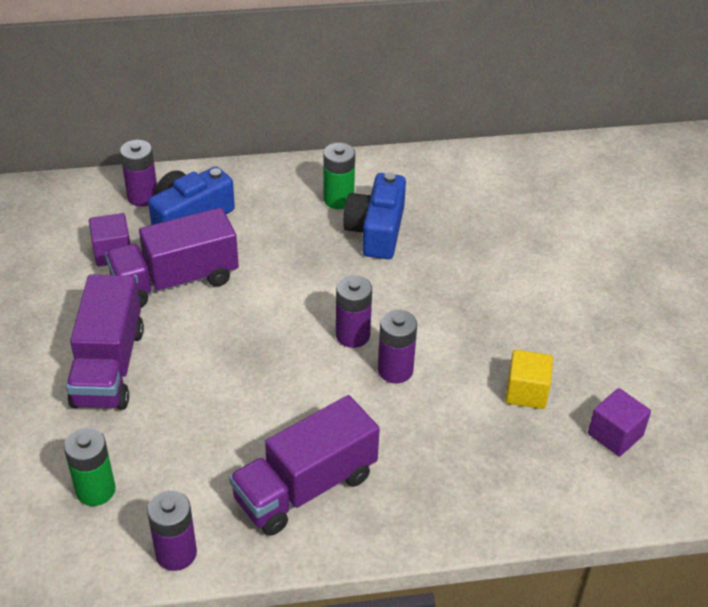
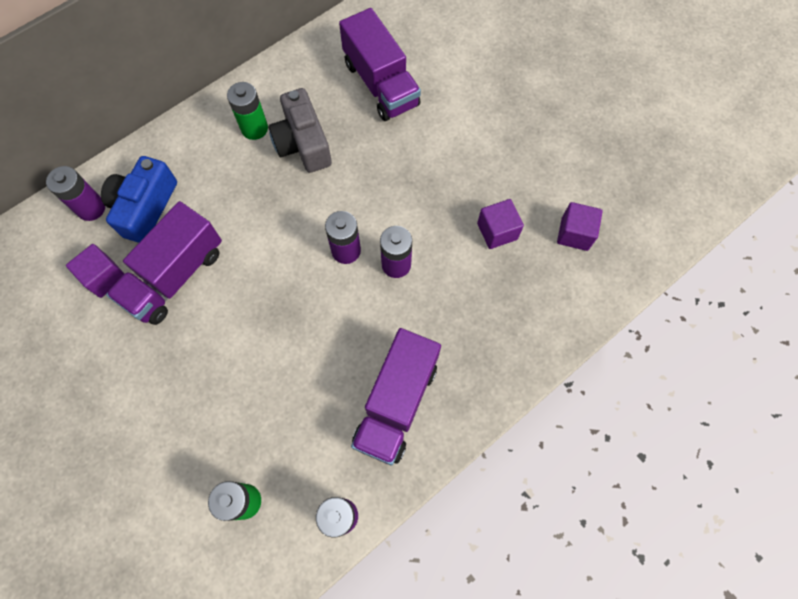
camera: 30 degrees left, 25 degrees up
(108, 366) = (177, 386): purple truck -> purple truck (381, 84)
(376, 231) = (302, 143): blue camera -> grey camera
(526, 392) = (497, 231): yellow cube -> purple cube

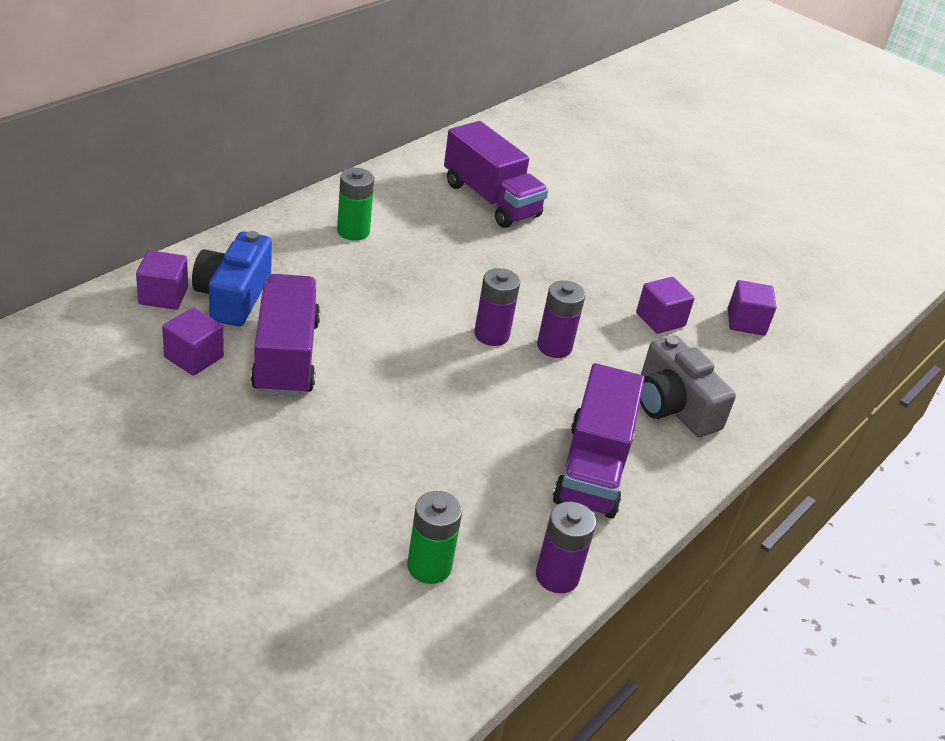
camera: 15 degrees left, 30 degrees down
(91, 208) = (163, 296): purple battery -> purple cube
(175, 276) = (286, 356): purple truck -> purple truck turned 150 degrees clockwise
(302, 143) = (414, 245): grey camera -> grey camera (673, 406)

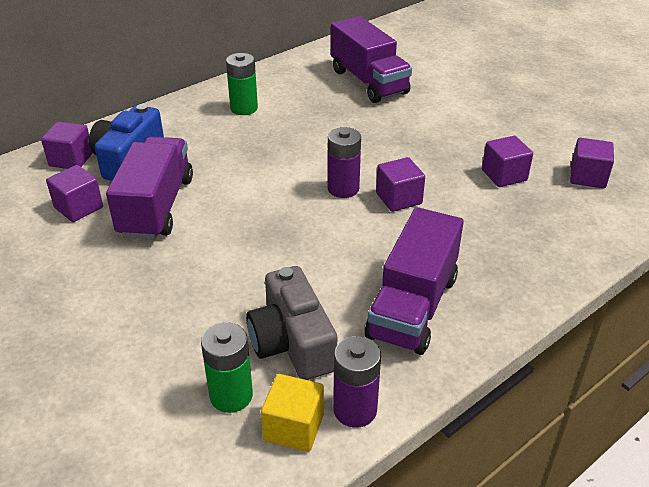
camera: 15 degrees right, 0 degrees up
(501, 596) = (294, 427): none -> yellow cube
(554, 347) = (398, 198): purple battery -> purple cube
(673, 406) = (504, 251): grey camera -> grey camera (292, 342)

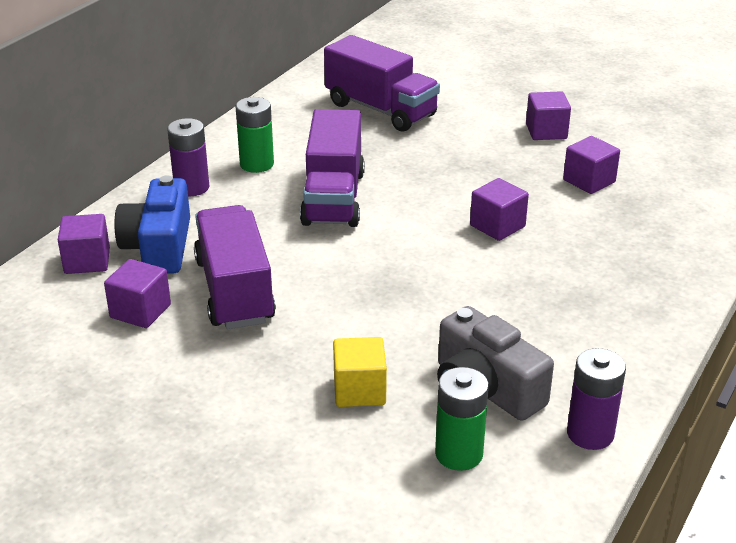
camera: 20 degrees left, 5 degrees down
(294, 427) = (542, 465): yellow cube -> yellow cube (359, 390)
(343, 189) = (431, 228): purple battery -> purple battery (191, 187)
(412, 307) = (582, 327): purple truck -> purple truck (333, 198)
(587, 177) = (671, 166): purple cube -> purple cube (546, 131)

